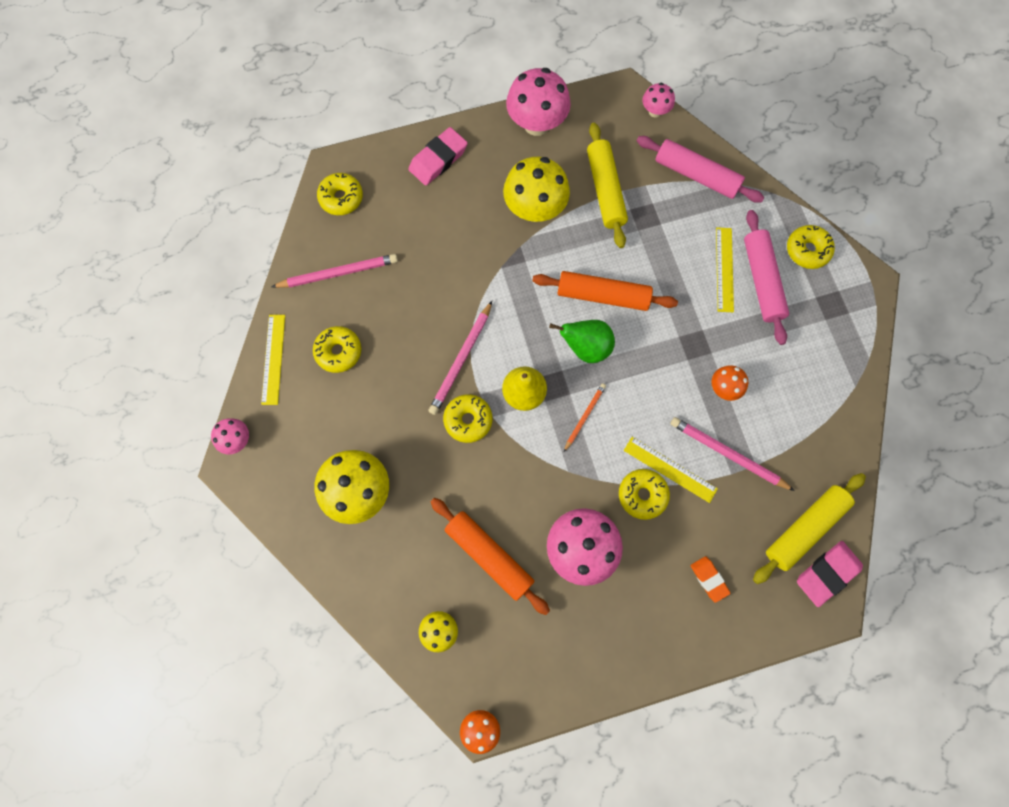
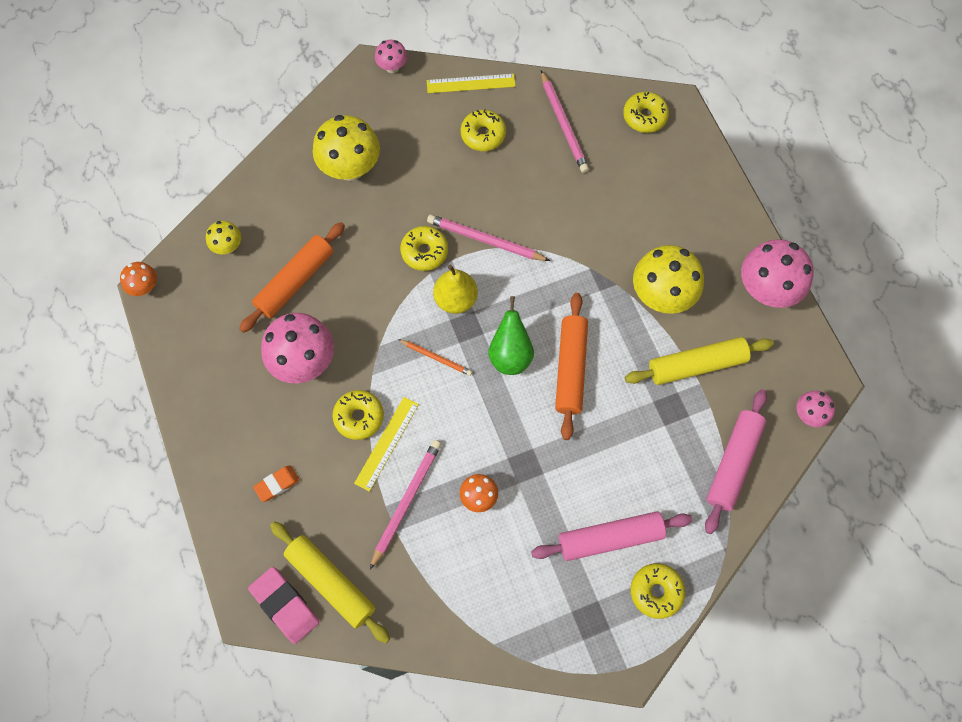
camera: 85 degrees right, 5 degrees down
(438, 159) = (704, 198): pink eraser -> none
(724, 269) = (619, 496): yellow ruler -> none

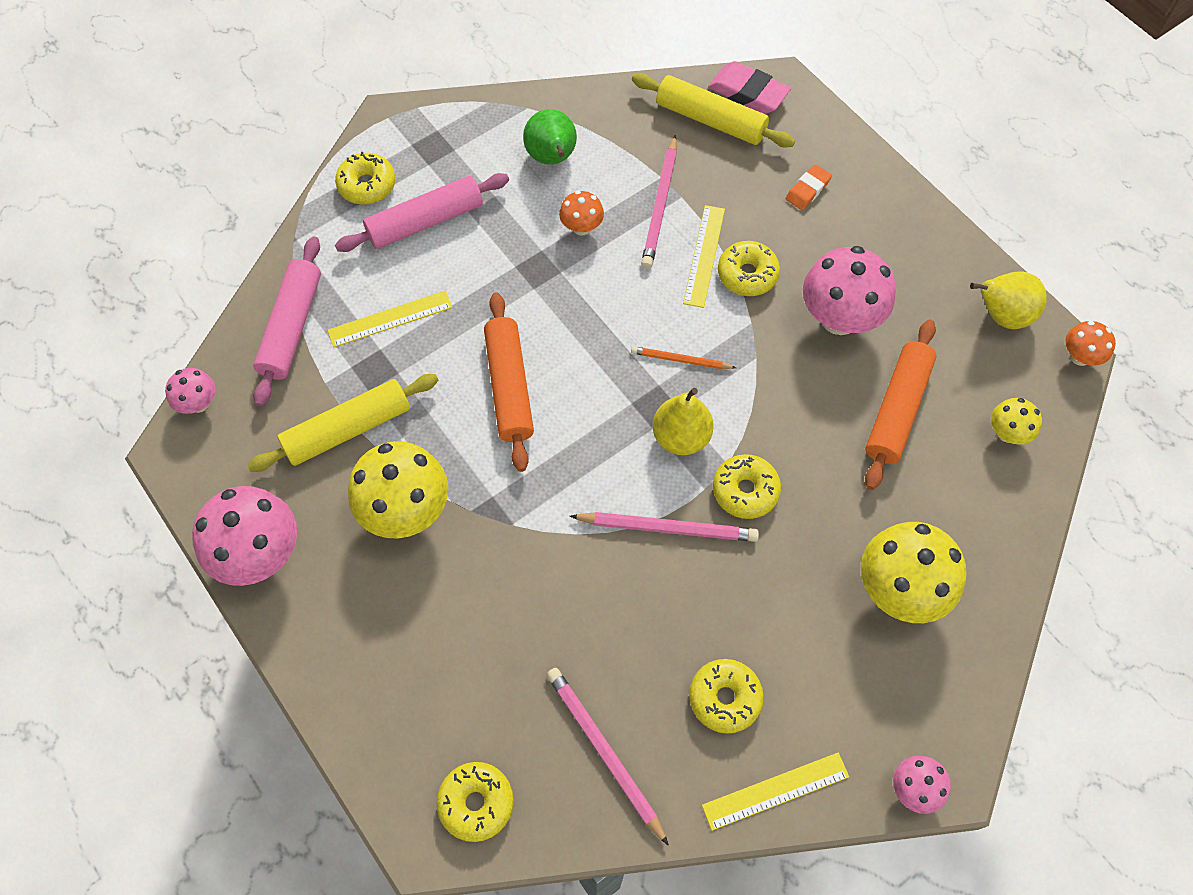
camera: 165 degrees right, 5 degrees down
(182, 332) = (1001, 315): none -> yellow pear
(510, 355) = (589, 385): green pear -> green pear (552, 158)
(653, 450) = (390, 319): none -> yellow ruler

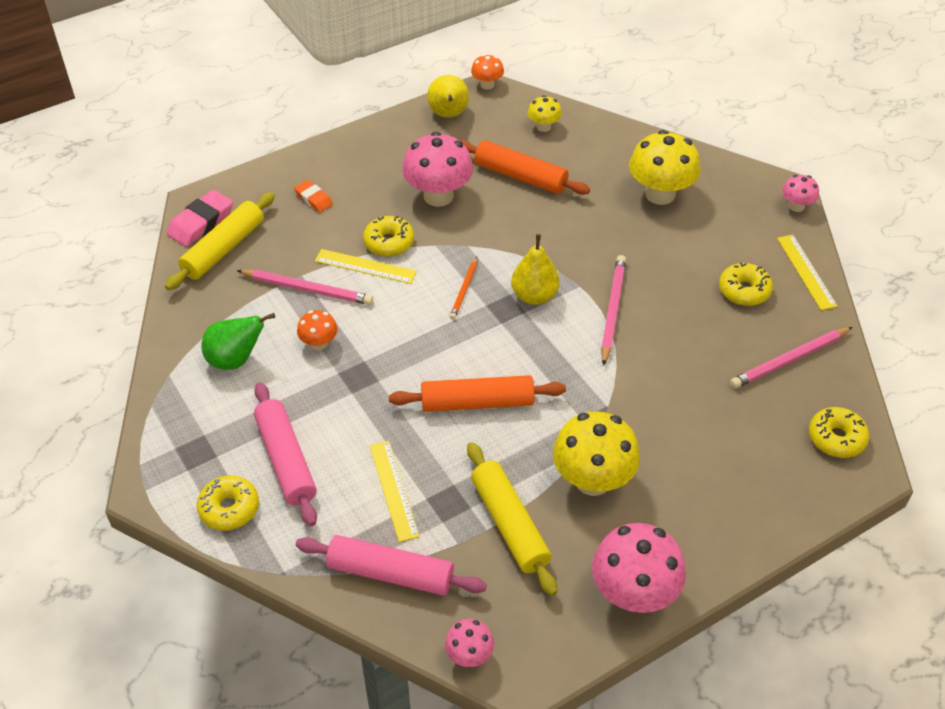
camera: 85 degrees left, 15 degrees down
(745, 491) = (582, 263): yellow donut -> none

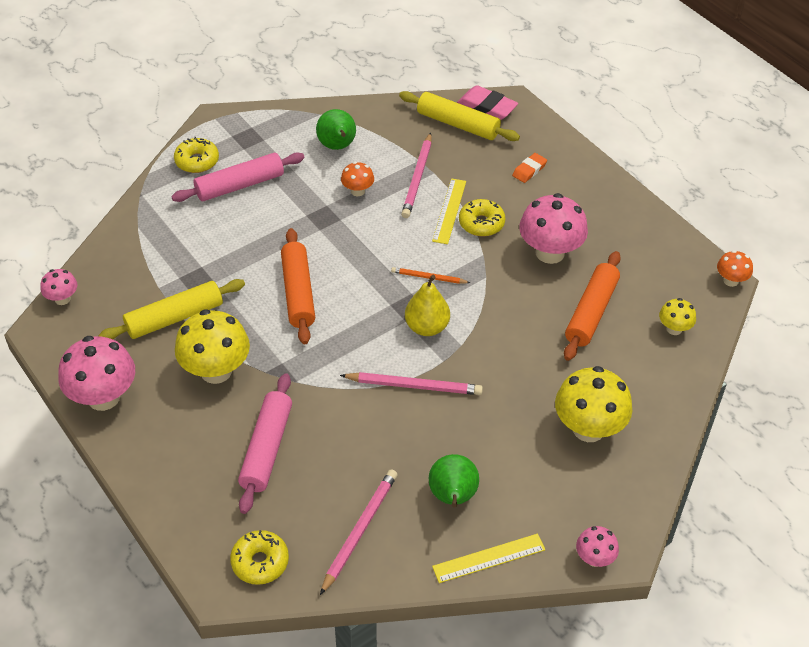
camera: 85 degrees right, 0 degrees up
(390, 573) = (136, 251): pink rolling pin -> pink rolling pin (267, 448)
(394, 490) = (210, 247): yellow ruler -> none
(448, 115) = (672, 253): yellow pear -> none
(744, 291) = (452, 497): yellow donut -> green pear
(790, 360) = (359, 531): pink pencil -> pink pencil turned 60 degrees clockwise

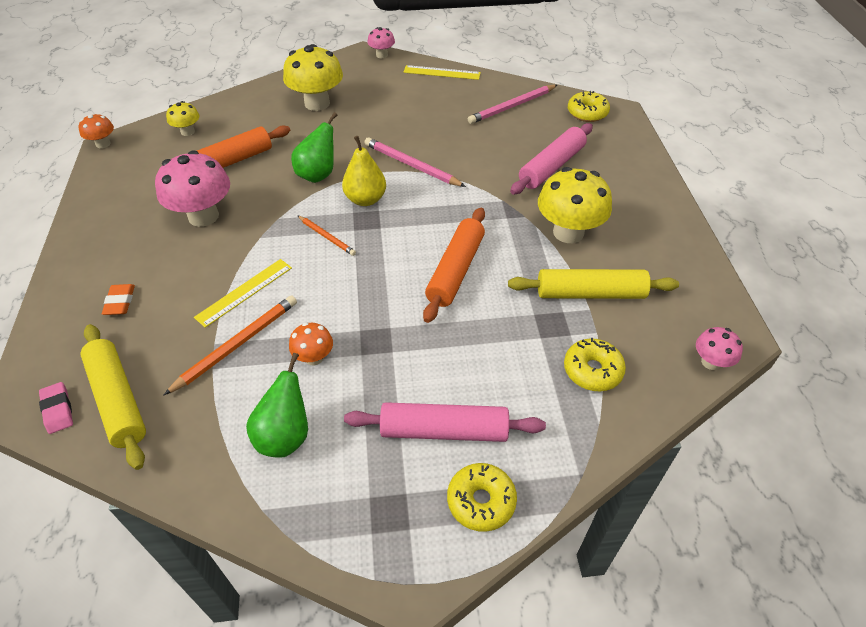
camera: 150 degrees left, 0 degrees up
(103, 397) = (680, 248): pink mushroom -> none
(418, 178) = (236, 345): pink pencil -> orange pencil
(452, 497) = (439, 102): green pear -> green pear (318, 175)
(481, 223) = (229, 266): yellow donut -> yellow donut (592, 370)
(487, 107) = (58, 410): pink eraser -> pink eraser, size x0.61
(529, 170) = (120, 302): orange eraser -> orange eraser turned 75 degrees counterclockwise

